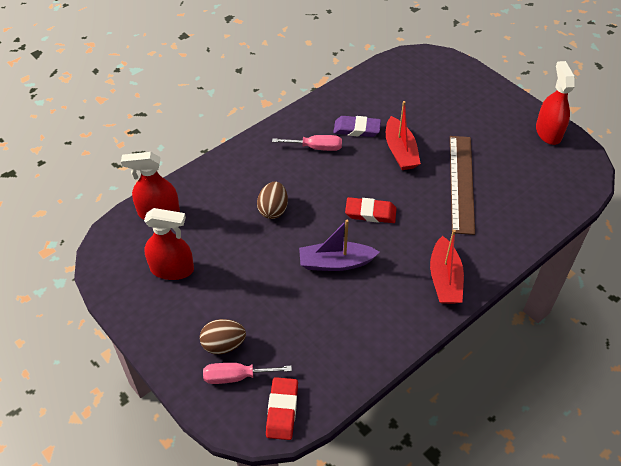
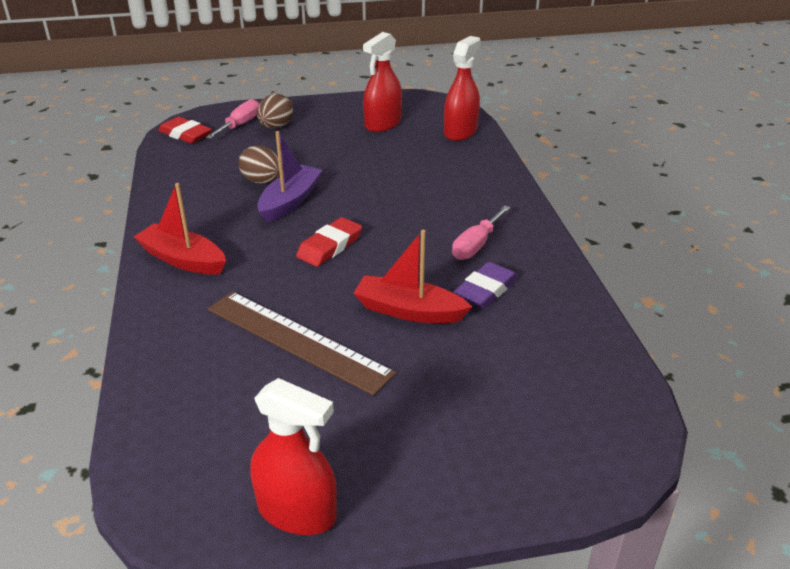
camera: 120 degrees right, 15 degrees down
(273, 210) = (401, 188): brown egg -> brown egg (262, 181)

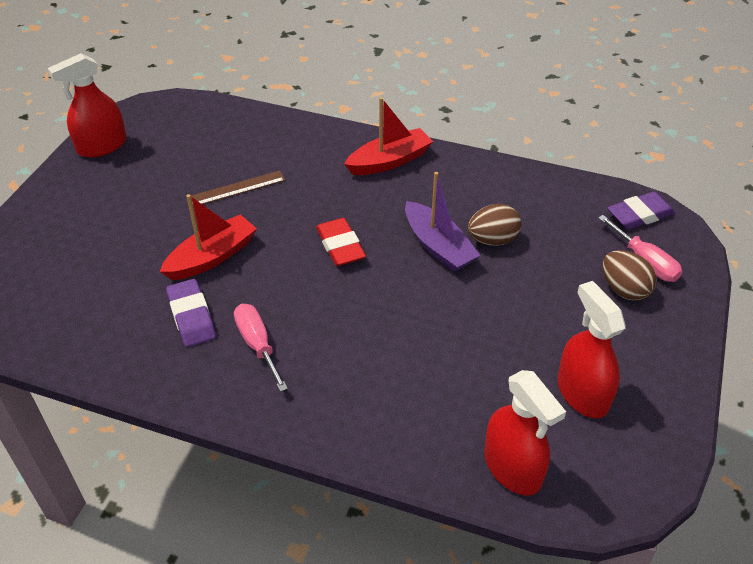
camera: 120 degrees right, 10 degrees up
(185, 134) = (639, 214): red eraser -> purple eraser
(297, 340) = (236, 189): brown ruler -> brown ruler, size x0.57

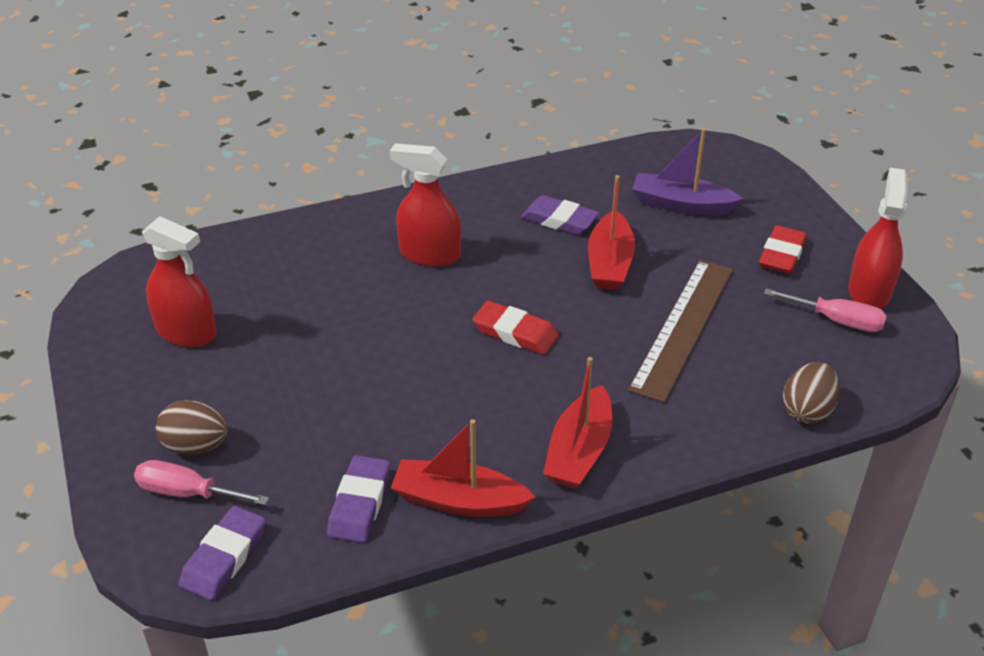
camera: 140 degrees right, 5 degrees down
(102, 195) = (781, 254): none -> red eraser
(236, 189) = (683, 327): brown ruler -> brown ruler, size x1.76
(257, 345) = (484, 230): pink screwdriver -> pink screwdriver (837, 321)
(438, 246) = (422, 384): purple boat -> purple boat (681, 205)
(482, 173) = (458, 501): none -> red boat
(492, 240) = (374, 423): brown egg -> brown egg (807, 410)
(512, 467) = (213, 258): red spray bottle -> red spray bottle (429, 254)
(540, 201) = (360, 503): none -> purple eraser

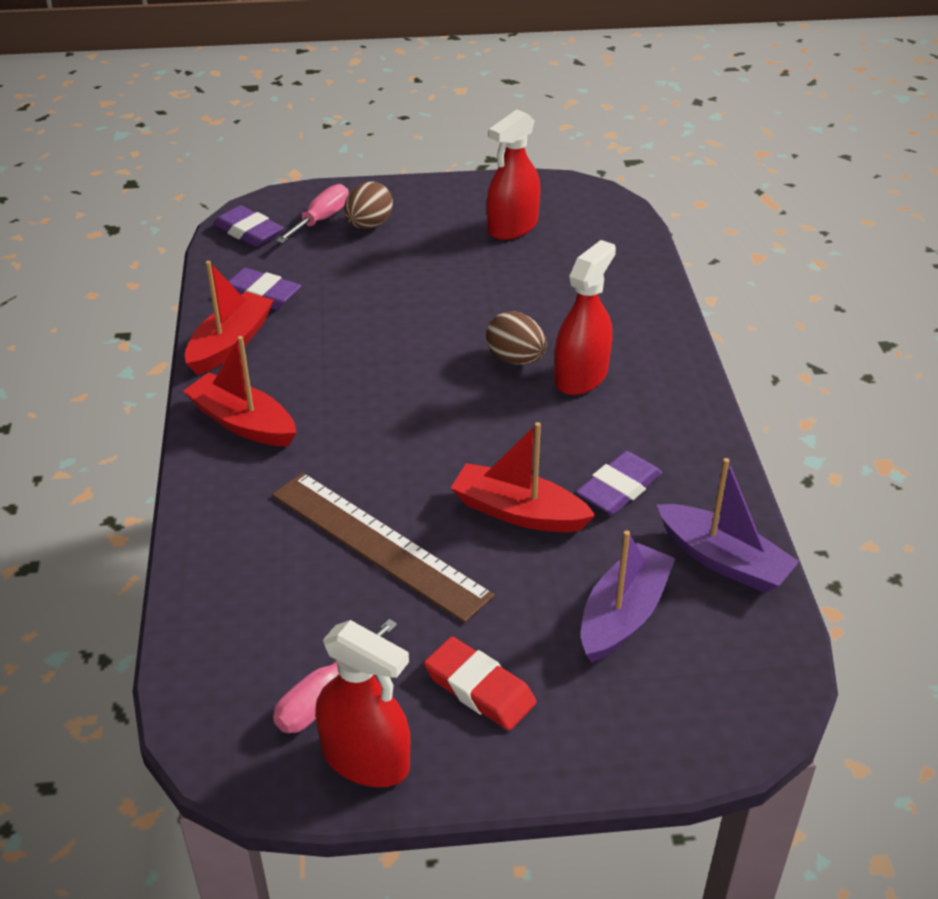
camera: 105 degrees right, 0 degrees up
(515, 332) = (427, 414): red eraser -> none
(608, 170) = (723, 560): none -> purple boat
(807, 410) = (197, 608): brown egg -> brown egg (515, 359)

